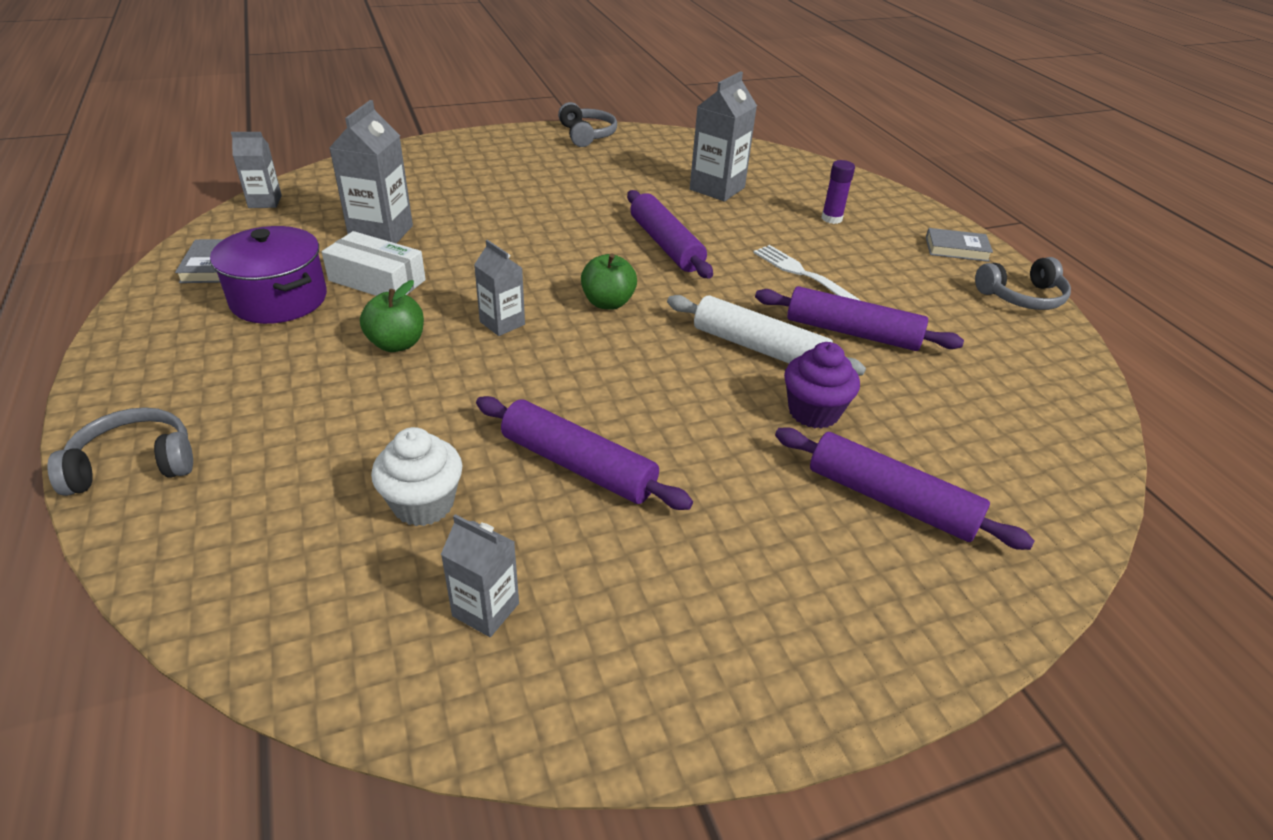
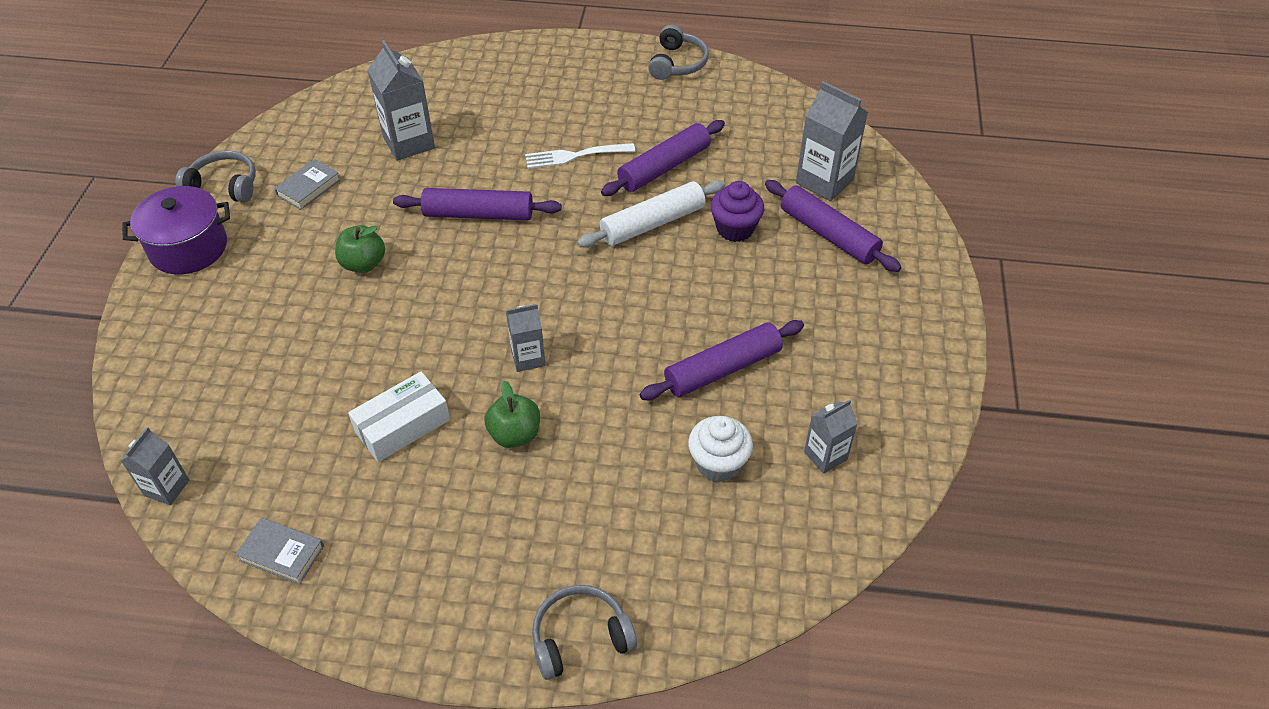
camera: 60 degrees left, 10 degrees up
(134, 464) = (580, 638): grey headphones -> grey headphones turned 60 degrees clockwise
(279, 299) = (387, 506): purple pot -> purple pot (188, 248)
(381, 233) = (313, 403): grey carton -> grey carton (824, 181)
(608, 303) = (541, 283): green apple -> green apple (363, 264)
(831, 218) = (510, 100): purple glue stick -> none
(891, 500) = (828, 234): purple rolling pin -> purple rolling pin turned 75 degrees clockwise
(956, 249) = (600, 59): grey book -> grey book (308, 187)

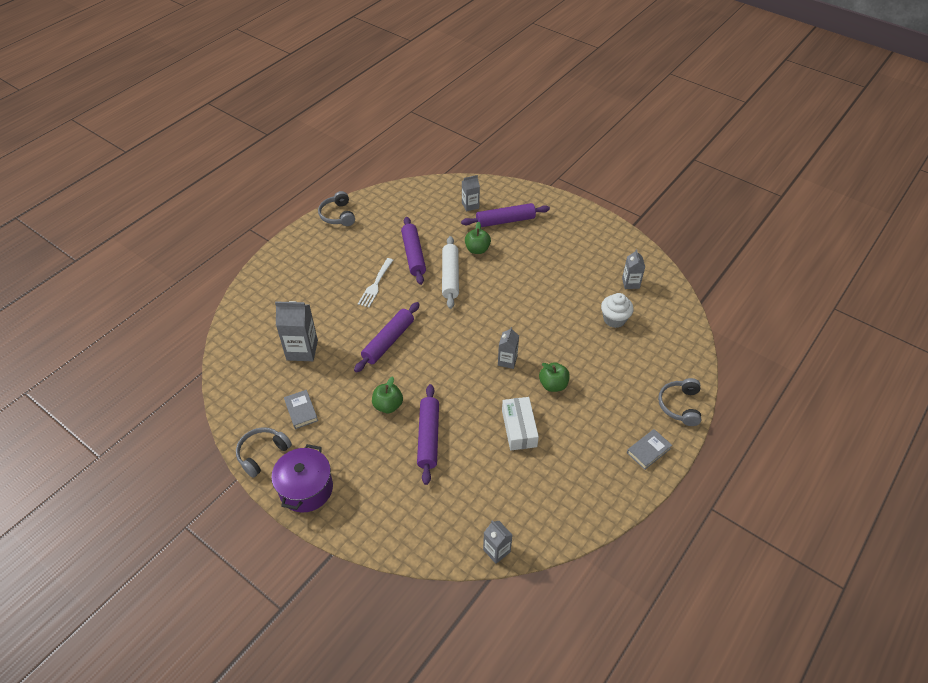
camera: 60 degrees left, 0 degrees up
(282, 553) = (572, 508): grey book -> grey book (648, 450)
(677, 63) = (338, 215): grey headphones -> grey headphones turned 150 degrees counterclockwise
(722, 369) = (562, 293): purple rolling pin -> purple rolling pin (428, 437)
(735, 229) = (477, 249): purple cupcake -> green apple
(824, 181) = (470, 205): grey carton -> grey carton, size x0.60

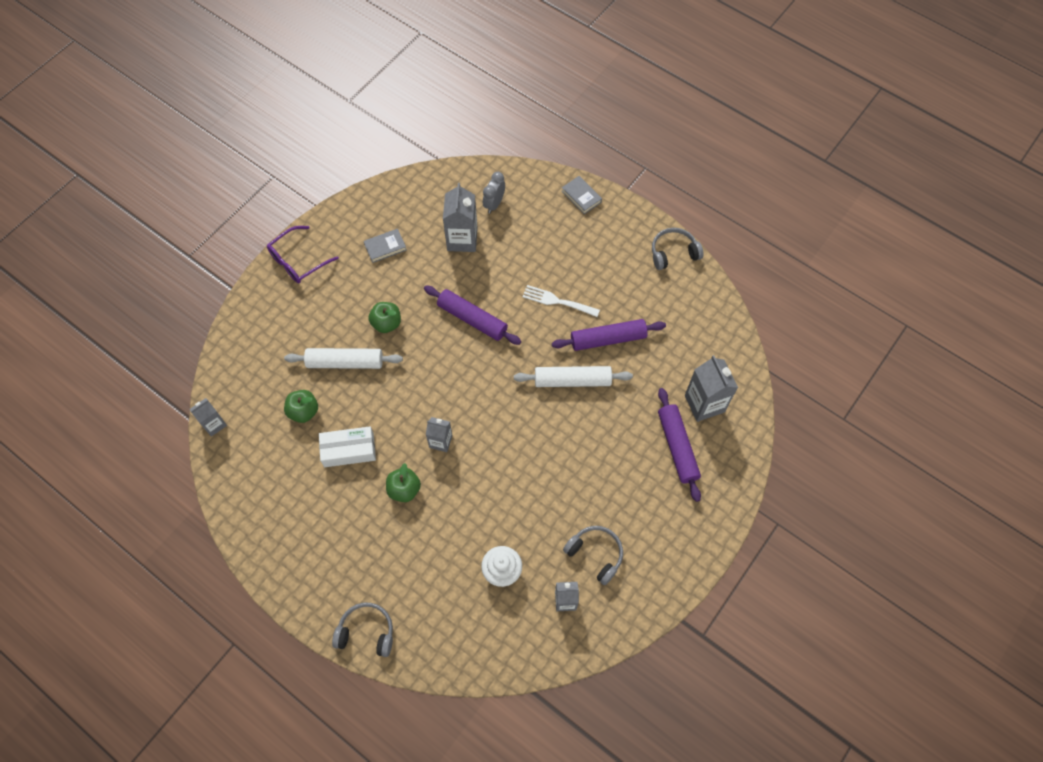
camera: 90 degrees right, 15 degrees up
(262, 454) = (338, 222): grey headphones -> grey headphones (595, 554)
(267, 327) = (494, 204): none -> grey clock
(306, 489) = (298, 261): purple pot -> purple glasses
(428, 437) = (345, 362): purple rolling pin -> white rolling pin
(470, 205) = (704, 403): grey carton -> grey carton, size x1.66
(477, 249) = (620, 411): green apple -> green apple (304, 411)
(648, 450) = (309, 585): grey book -> grey book (581, 196)

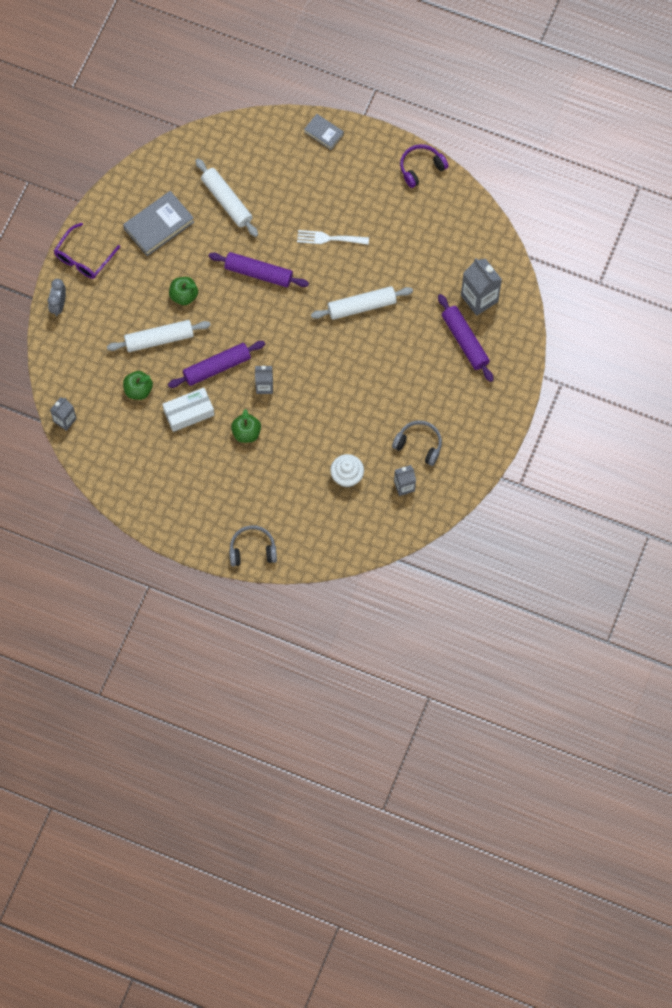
camera: 15 degrees left, 5 degrees up
(385, 247) = (159, 225): grey book -> grey book, size x1.74
(462, 239) = (226, 201): grey carton -> white rolling pin
(494, 204) = (245, 159): grey clock -> grey clock (58, 305)
(608, 339) = (383, 262): purple rolling pin -> purple rolling pin (217, 367)
(673, 253) = (421, 168): grey headphones -> purple headphones

